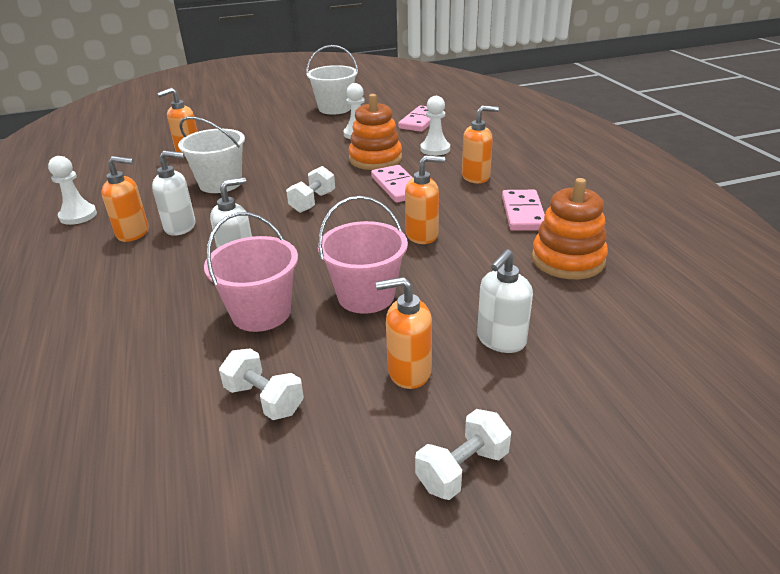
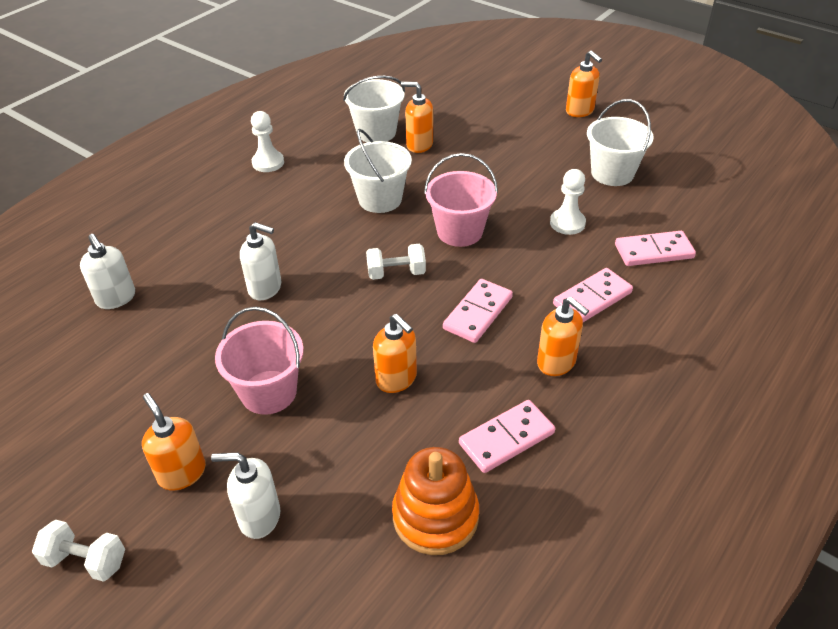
camera: 55 degrees right, 10 degrees up
(133, 233) = (265, 206): orange soap dispenser -> orange soap dispenser (580, 111)
(139, 161) = (376, 132): none -> white bucket
(180, 227) = (293, 224): white soap dispenser -> white soap dispenser (116, 298)
(261, 313) = (206, 343): pink bucket -> pink bucket (459, 232)
(264, 399) = (109, 405): white dumbbell -> none
(375, 159) = (522, 266): orange stacking toy -> none
(435, 149) = (592, 298): white pawn -> pink domino

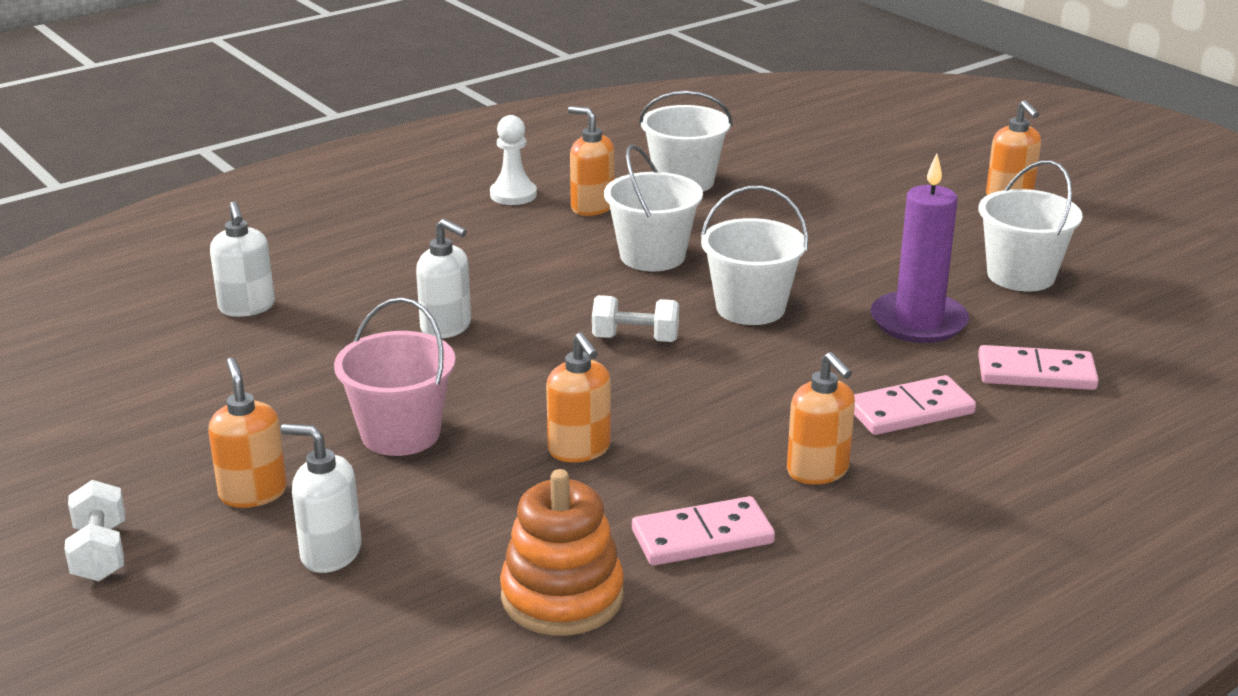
camera: 15 degrees right, 15 degrees down
(86, 560) = (100, 553): white dumbbell -> white dumbbell turned 45 degrees clockwise
(419, 145) = (740, 204): orange soap dispenser -> orange soap dispenser (592, 207)
(459, 232) = (750, 308): pink bucket -> white bucket
(477, 313) = (730, 399): pink domino -> none
(567, 223) = (918, 322): white pawn -> purple candle

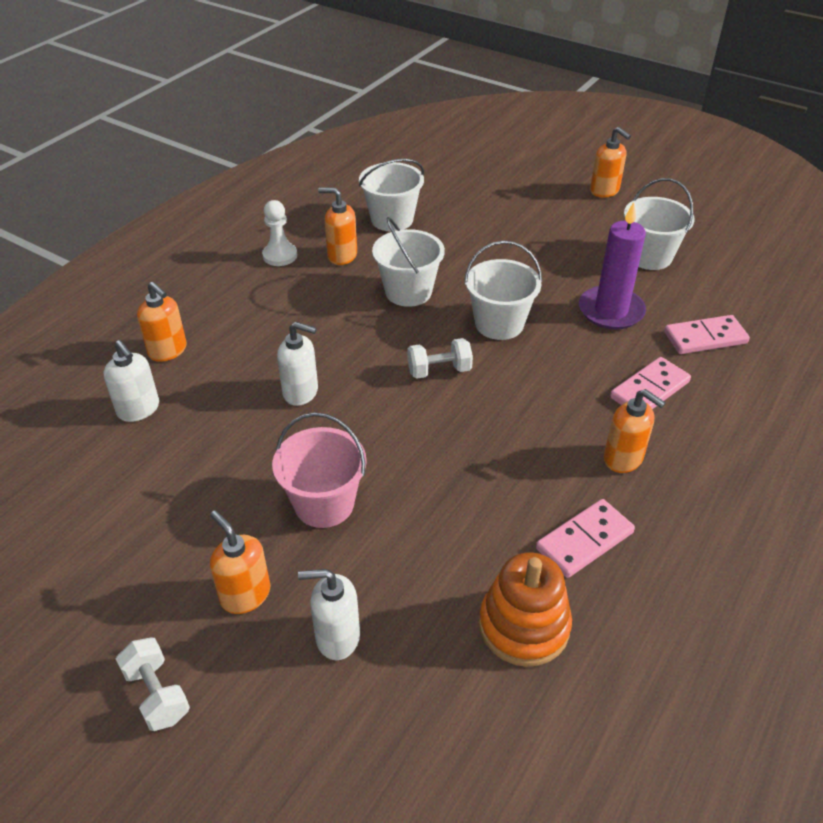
camera: 20 degrees left, 15 degrees up
(579, 450) = (458, 483): orange soap dispenser -> orange soap dispenser (168, 351)

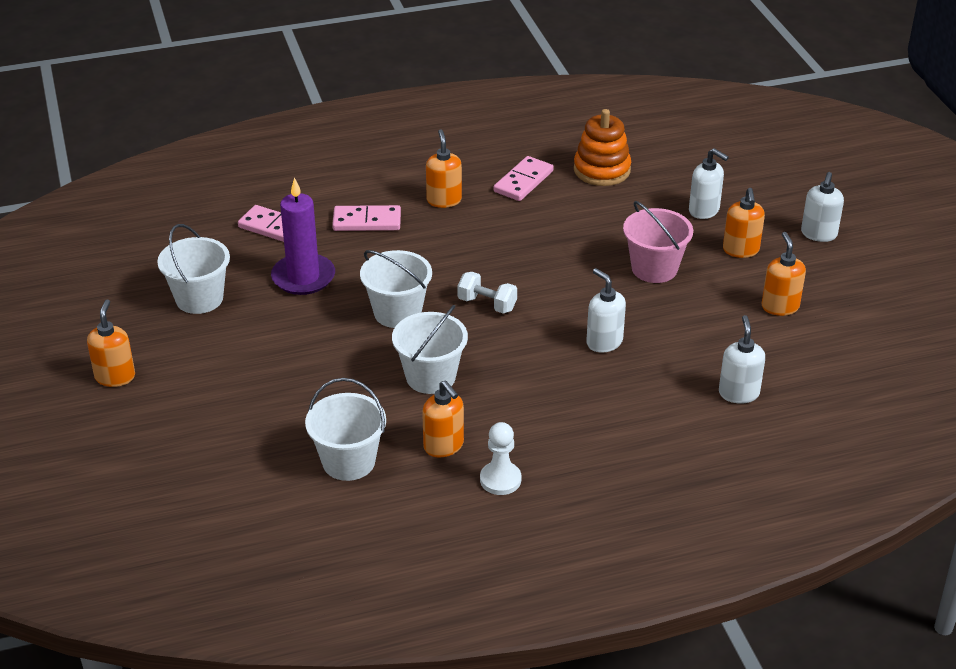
camera: 140 degrees left, 5 degrees down
(157, 694) = (818, 234): white dumbbell -> white soap dispenser
(168, 351) = (682, 432): orange soap dispenser -> orange soap dispenser (780, 306)
(584, 540) = (523, 181): pink domino -> pink domino turned 60 degrees counterclockwise

